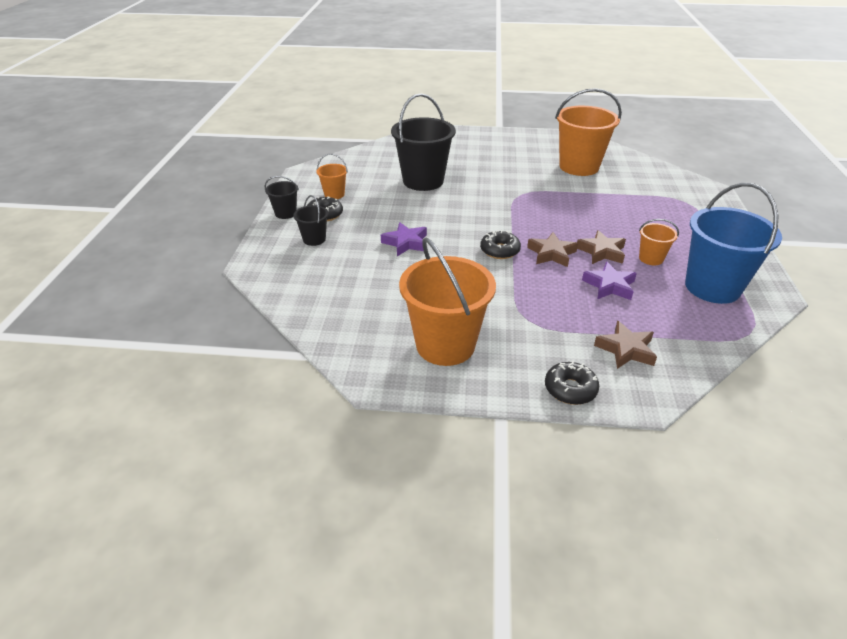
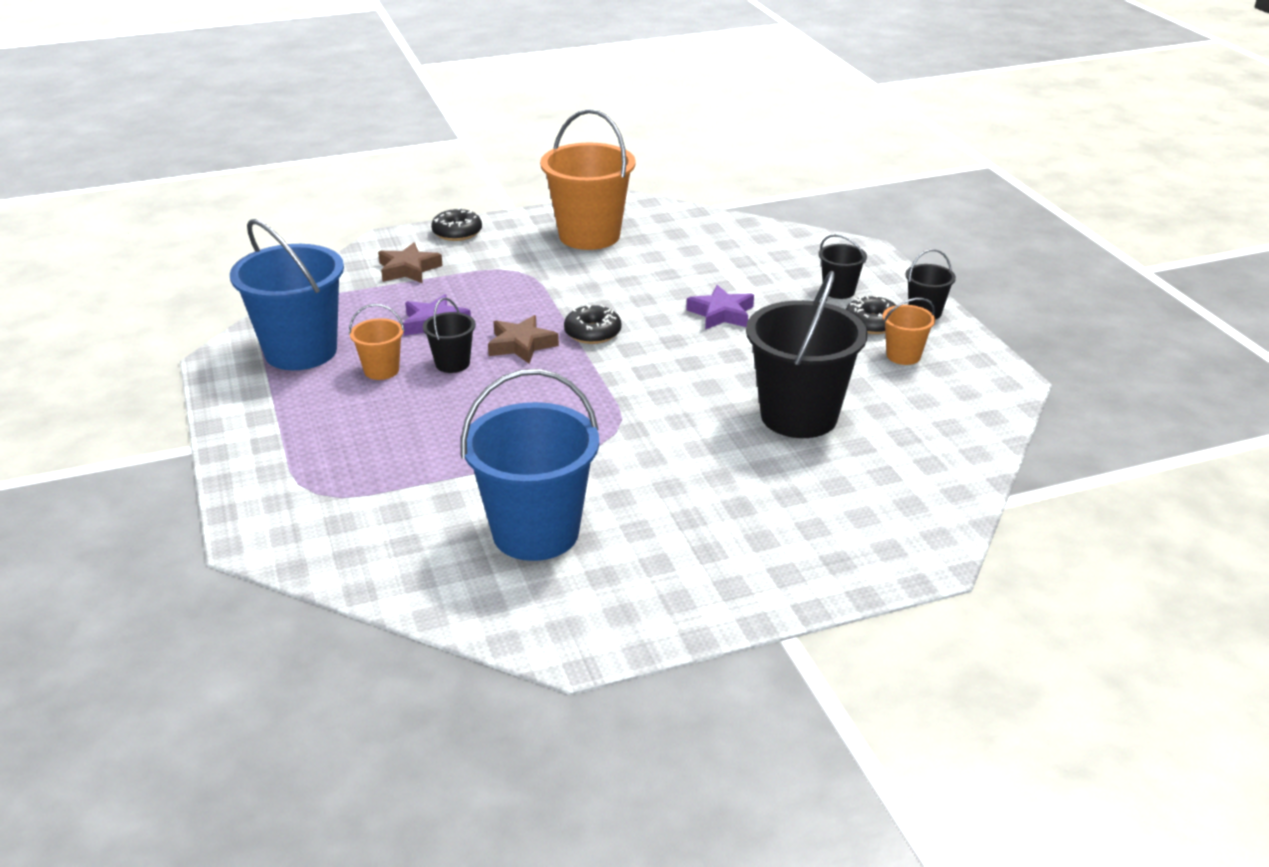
camera: 155 degrees right, 5 degrees down
(579, 167) = (535, 532): orange bucket -> blue bucket
(601, 252) = (452, 363): brown star -> black bucket

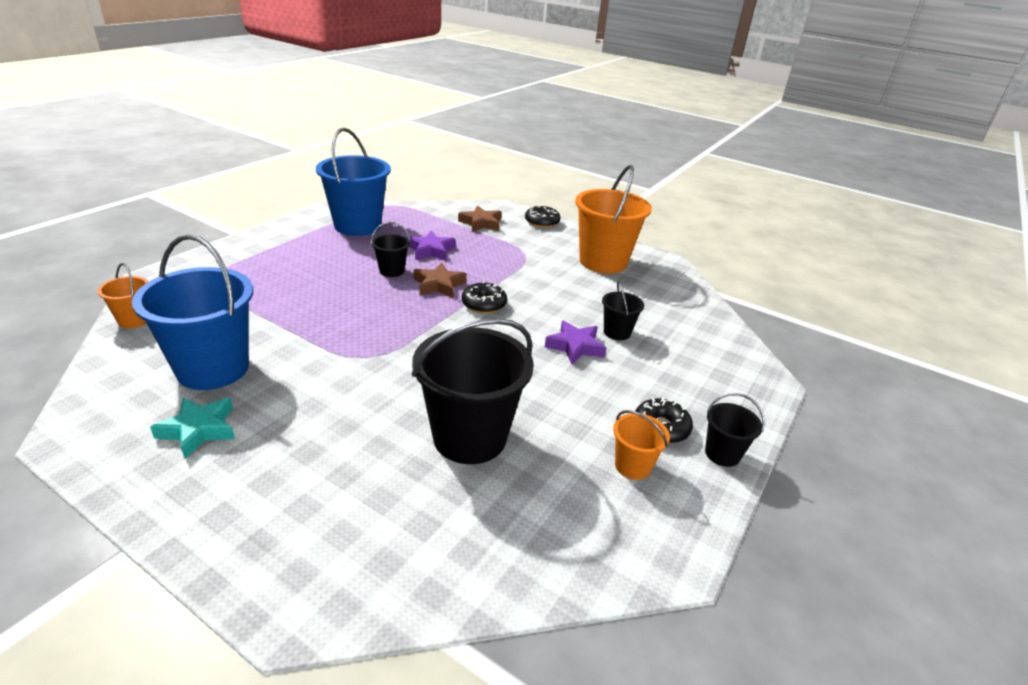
camera: 50 degrees right, 0 degrees up
(381, 370) = (361, 253): orange bucket -> orange bucket (134, 320)
(643, 562) = (199, 430): none -> turquoise star
(839, 291) = (686, 391): black bucket -> black bucket (617, 332)

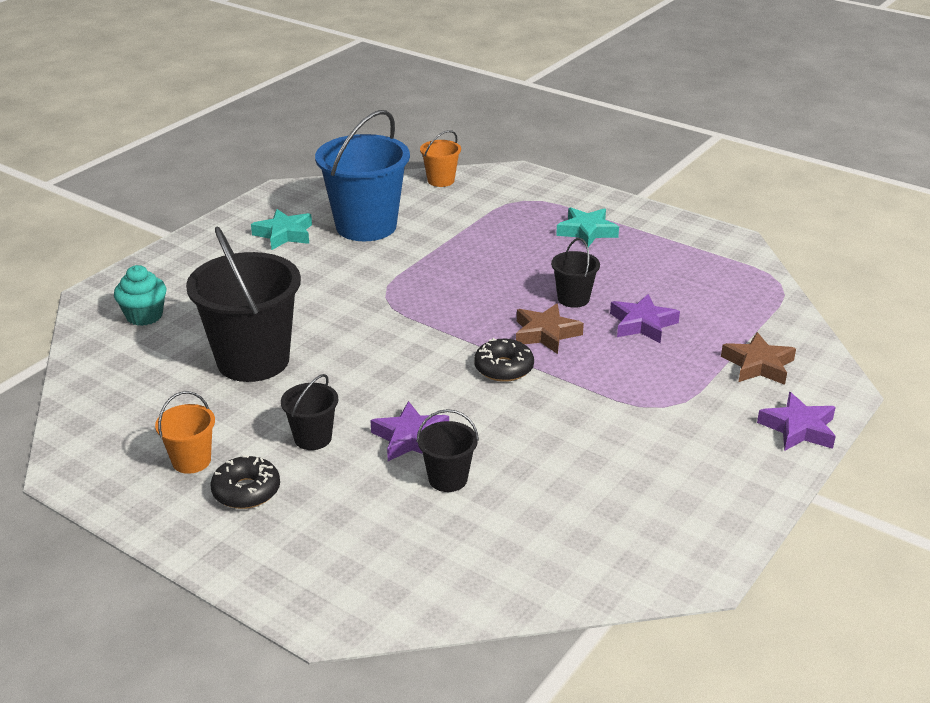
camera: 95 degrees right, 0 degrees up
(288, 257) = (587, 231): none -> turquoise star
(357, 225) = (694, 265): blue bucket -> none
(365, 544) = (144, 316): none -> turquoise cupcake
(542, 222) = (798, 428): black donut -> purple star
(603, 262) = (667, 488): orange bucket -> none
(722, 454) = (194, 534): black bucket -> black bucket (313, 438)

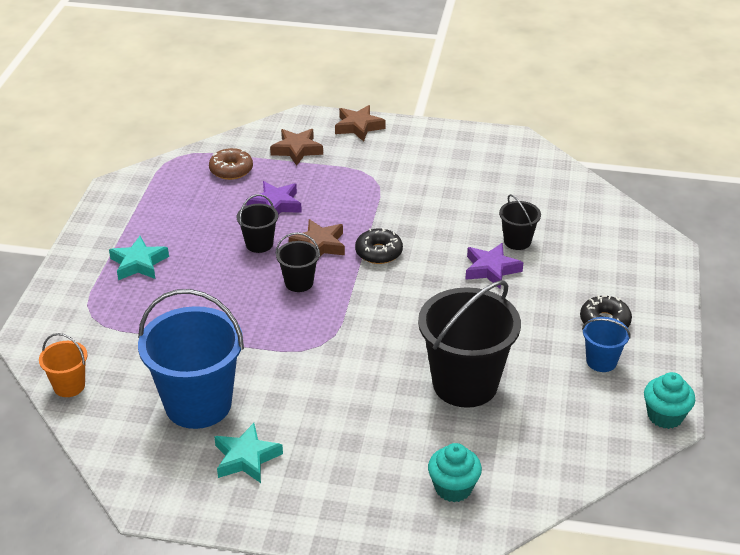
camera: 115 degrees left, 5 degrees up
(74, 472) = (665, 416): none -> turquoise cupcake
(191, 461) = (601, 361): orange bucket -> blue bucket
(313, 438) = (528, 313): black bucket -> black bucket (299, 283)
(733, 311) = (231, 170): none -> brown donut
(798, 428) = (358, 127): purple star -> brown star

